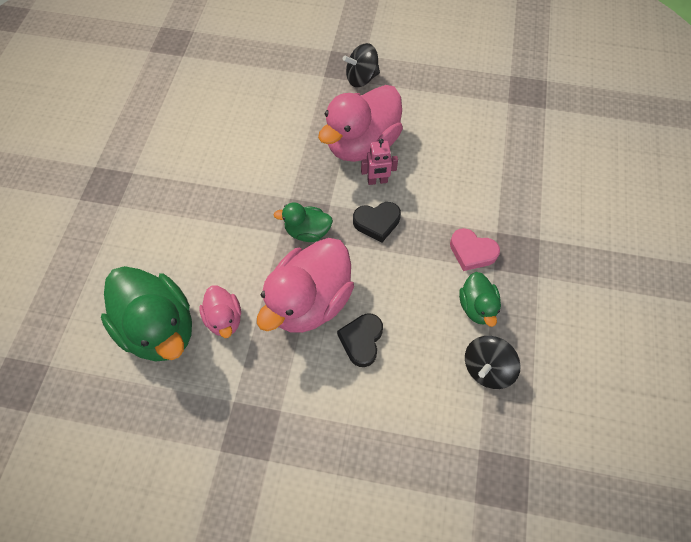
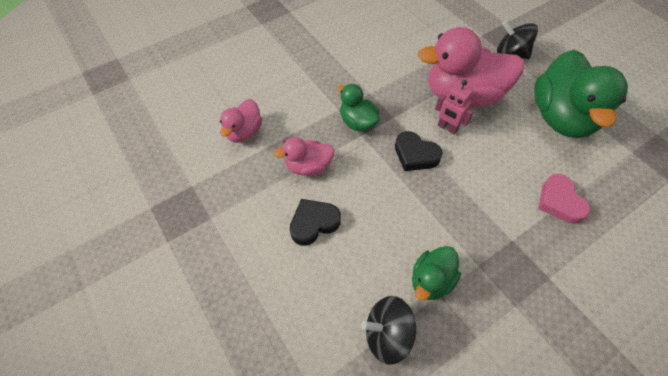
camera: 45 degrees right, 5 degrees down
(159, 328) = (204, 106): green duck -> green duck (560, 117)
(309, 301) = (308, 167): pink duck -> pink duck, size x0.51
(472, 252) = (472, 236): pink heart -> pink heart (559, 202)

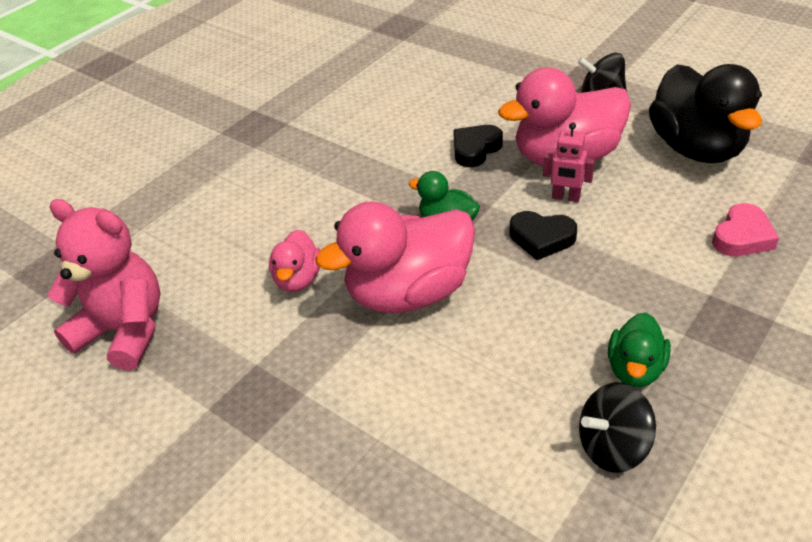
camera: 15 degrees left, 15 degrees down
(126, 134) = (124, 331): none -> pink teddy bear
(308, 167) = (408, 293): pink duck -> pink duck, size x1.95
(314, 223) = (450, 354): black heart -> black heart (475, 149)
(559, 202) = (742, 236): pink heart -> pink heart turned 105 degrees counterclockwise
(560, 117) = (696, 148): green duck -> black duck

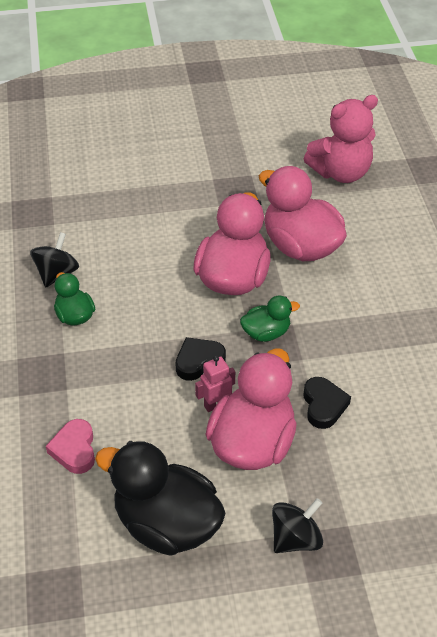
camera: 130 degrees right, 5 degrees up
(298, 279) = (300, 246): pink duck -> pink duck, size x1.95

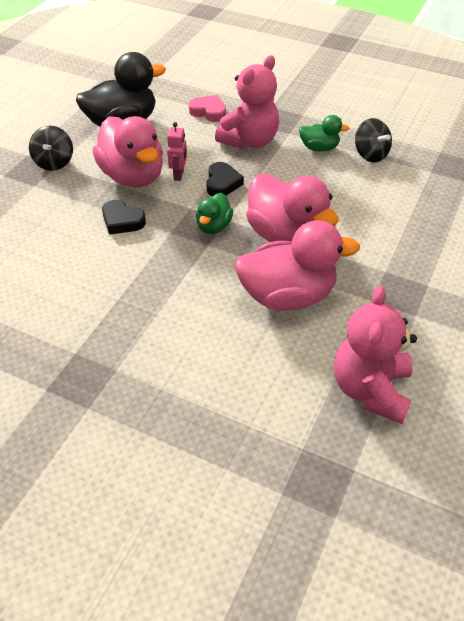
camera: 125 degrees right, 0 degrees up
(106, 378) = (249, 141): none -> pink teddy bear

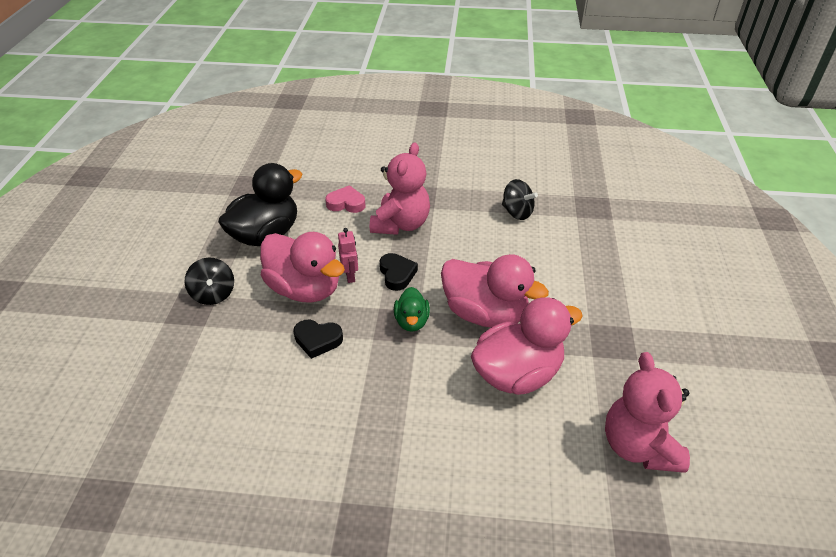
camera: 20 degrees left, 5 degrees down
(319, 148) = (468, 216): green duck -> none

